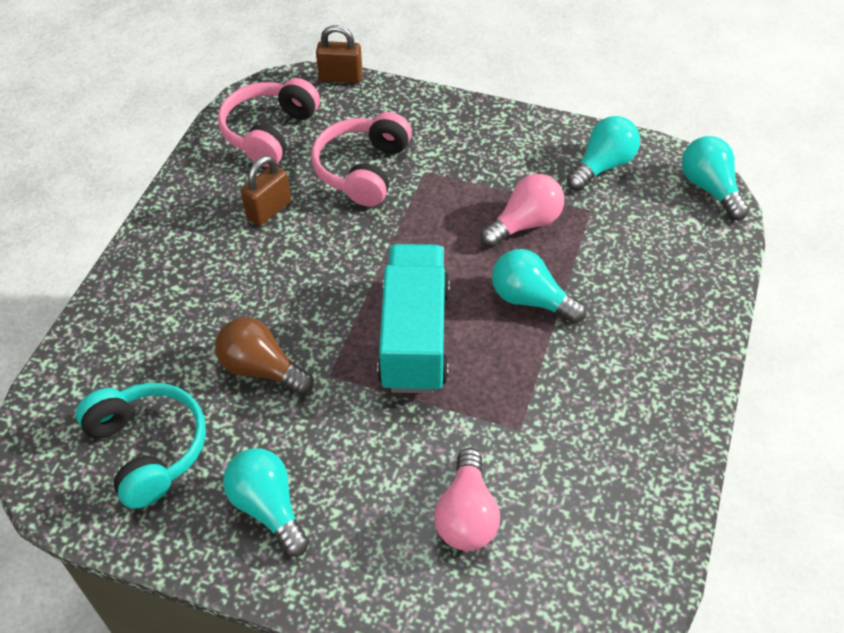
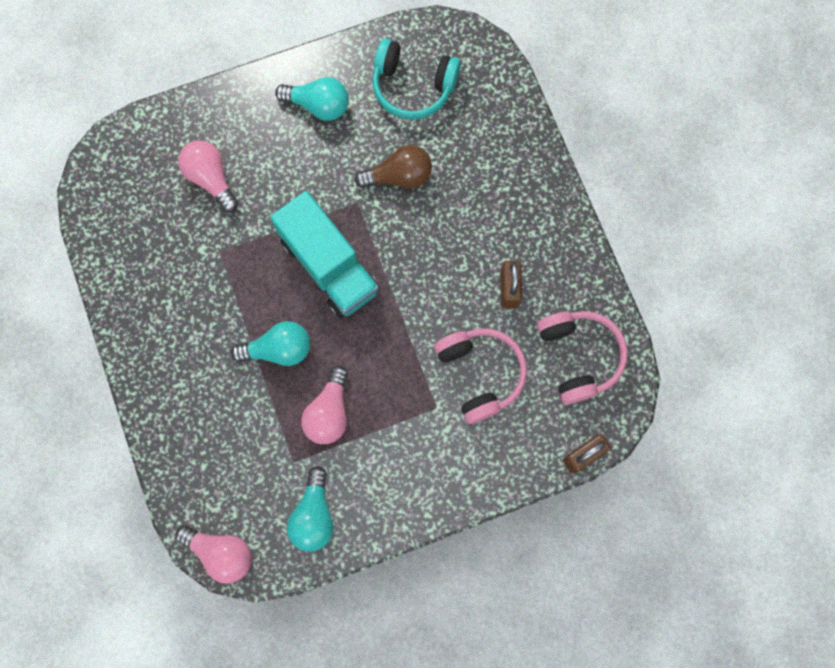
camera: 140 degrees right, 25 degrees up
(710, 188) = (221, 553): turquoise light bulb -> pink light bulb

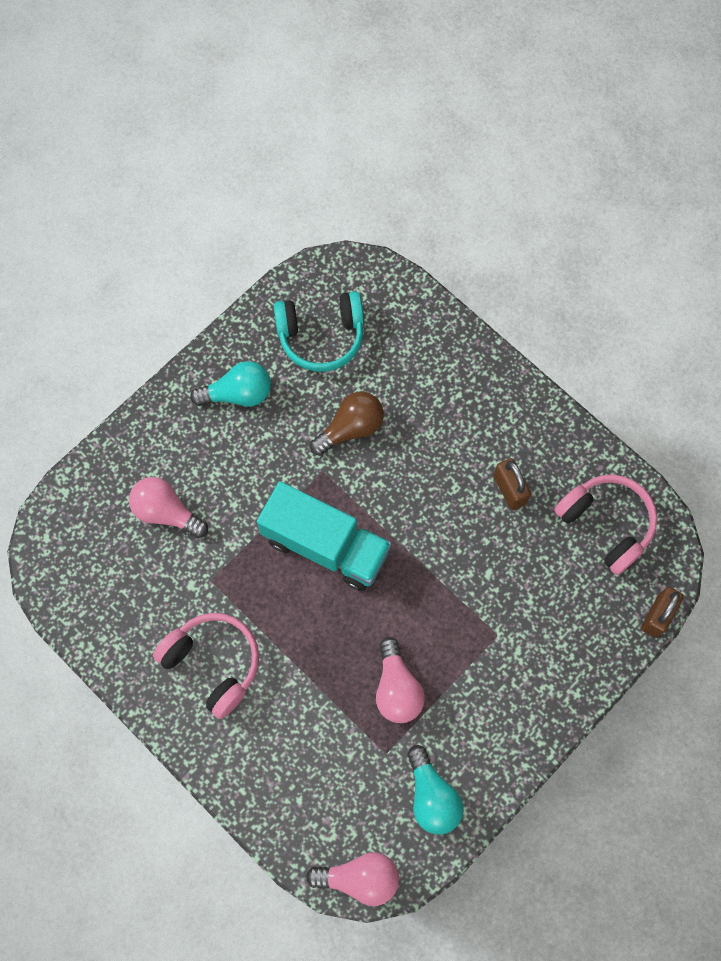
camera: 25 degrees left, 5 degrees down
(278, 349) = (317, 649): turquoise light bulb -> none
(480, 374) = (523, 583): pink headphones -> pink headphones (213, 663)

